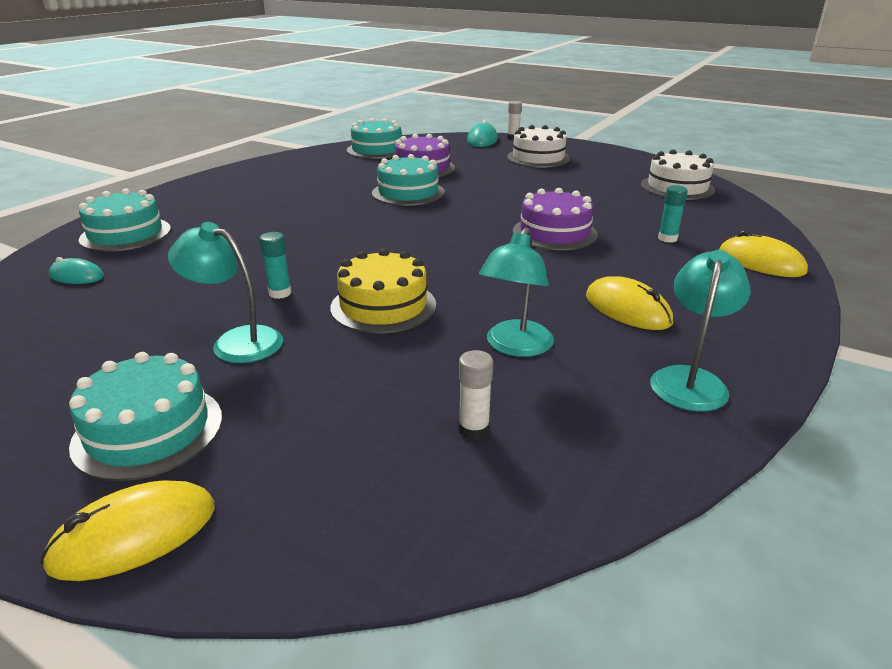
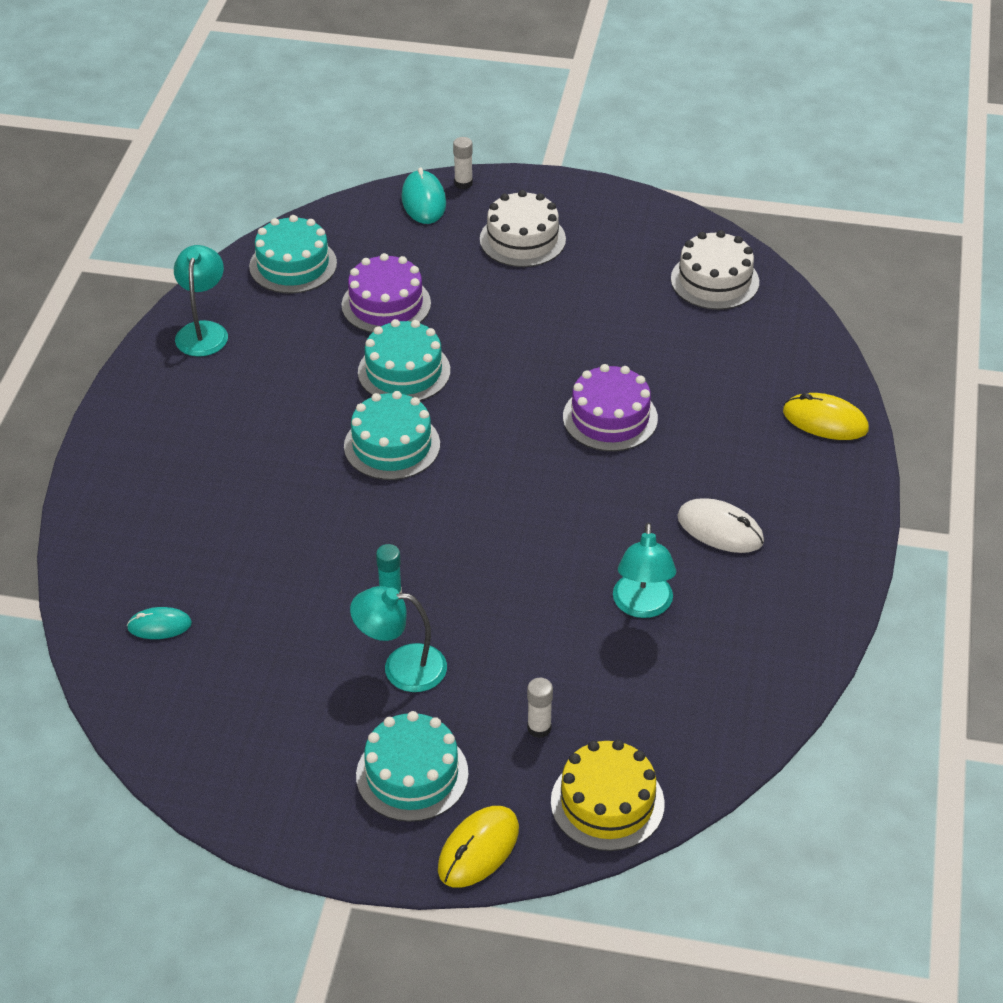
camera: 20 degrees left, 15 degrees up
(125, 234) = (136, 543): turquoise cake -> turquoise cake (392, 445)
(383, 306) = (501, 585): yellow cake -> yellow cake (607, 802)
(474, 430) = (650, 703): white glue stick -> white glue stick (539, 728)
(627, 309) = (720, 529): yellow mouse -> white mouse
(667, 238) = (728, 399): turquoise glue stick -> none
(690, 380) = (791, 605): turquoise lamp -> turquoise lamp (203, 331)

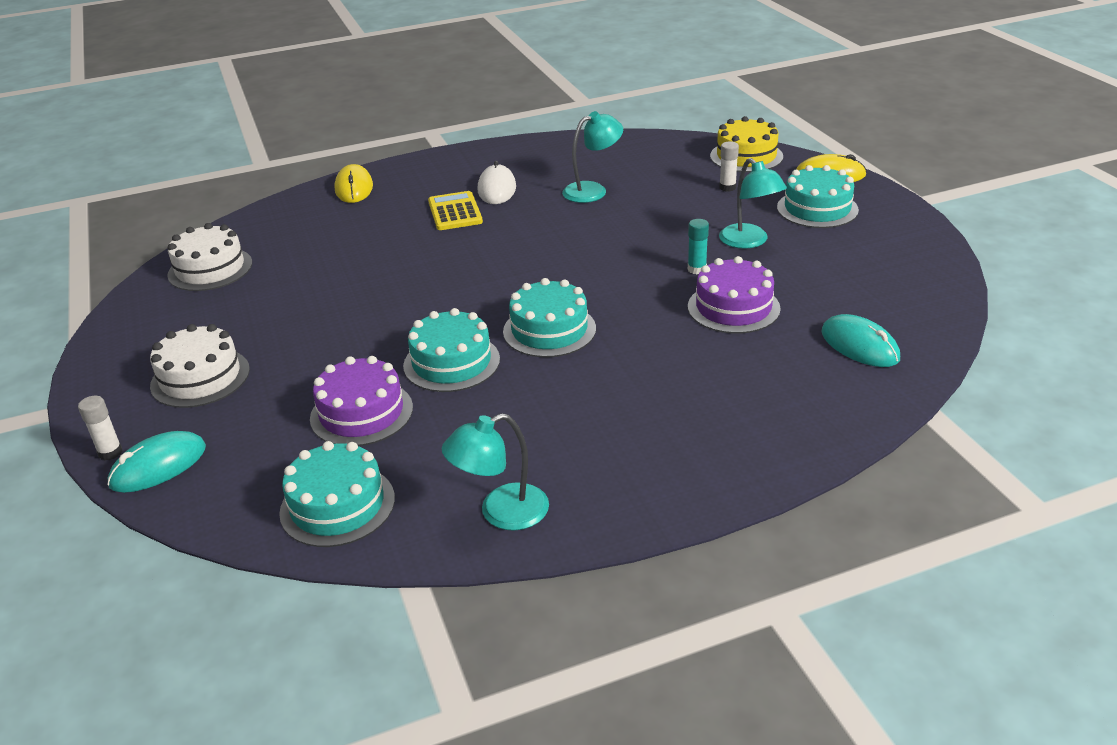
camera: 120 degrees left, 10 degrees down
(159, 626) = (859, 345): turquoise mouse -> turquoise mouse, size x1.52
(610, 418) = (422, 256): purple cake -> purple cake (733, 307)
(689, 475) = (455, 212): none -> yellow calculator

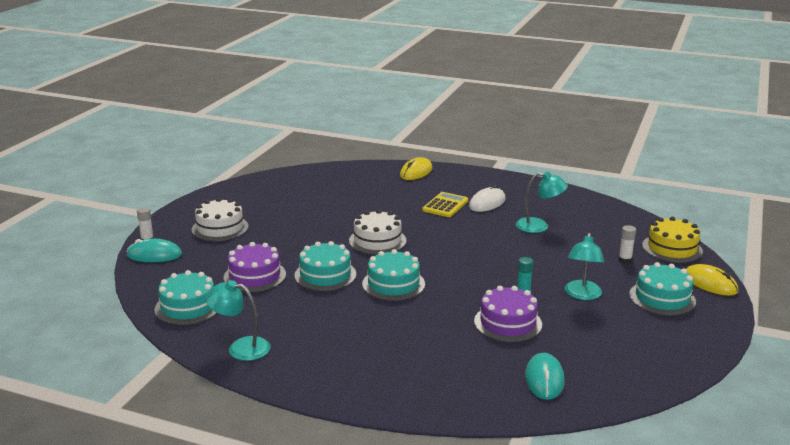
camera: 40 degrees right, 10 degrees down
(210, 269) = (294, 183): white cake -> white cake (377, 240)

